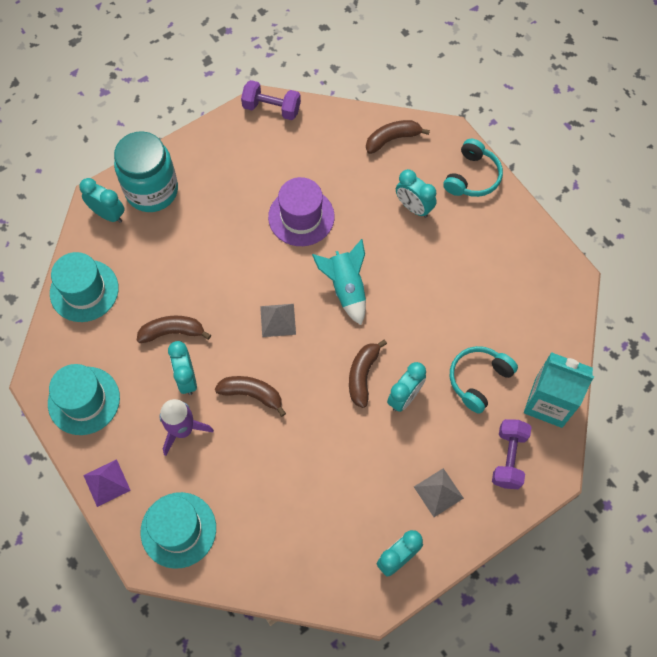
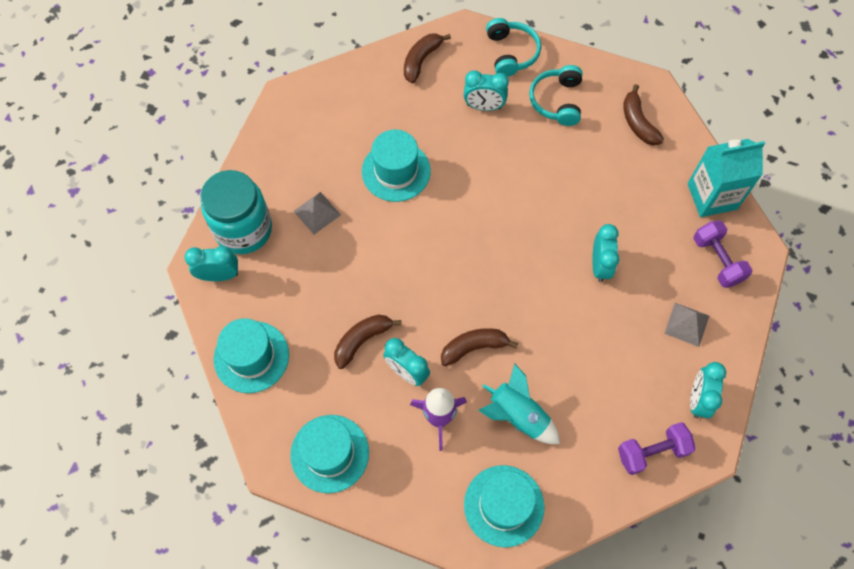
camera: 35 degrees left, 0 degrees up
(106, 482) = (408, 510): purple pyramid -> none
(271, 108) = (296, 94): purple dumbbell -> purple dumbbell (652, 452)
(278, 320) = (445, 270): grey pyramid -> grey pyramid (317, 213)
(301, 217) = (396, 171): purple hat -> turquoise hat
(346, 288) = (481, 207): turquoise rocket -> turquoise rocket (517, 416)
(363, 375) = (552, 270): brown banana -> brown banana (638, 122)
(478, 380) = (645, 213): turquoise headphones -> turquoise headphones (557, 101)

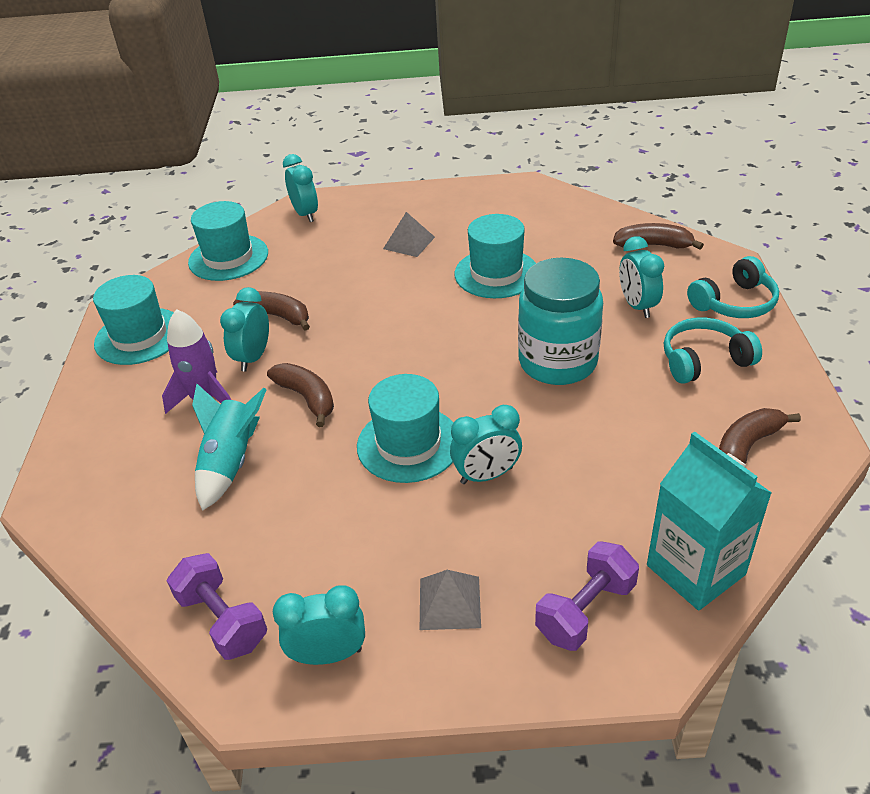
camera: 70 degrees right, 25 degrees down
(243, 229) = (362, 210): turquoise jar -> turquoise jar (557, 362)
(504, 505) = (107, 487): turquoise hat -> turquoise hat (408, 444)

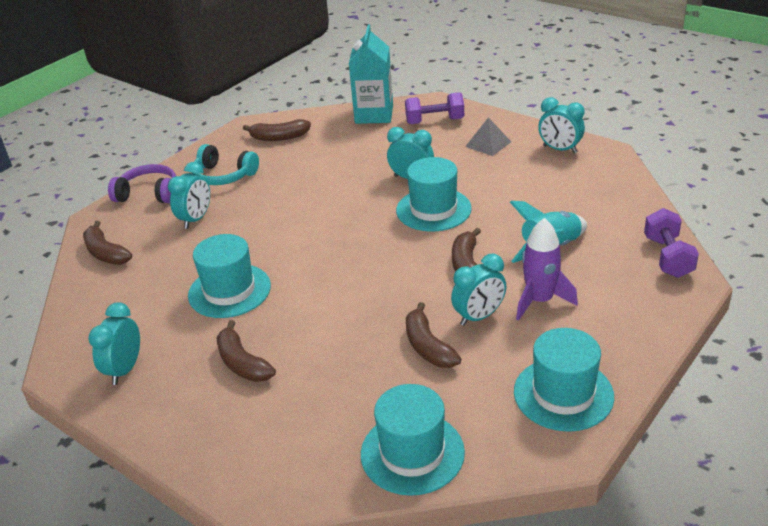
camera: 140 degrees left, 5 degrees down
(222, 620) = (603, 179): purple dumbbell -> purple dumbbell (668, 257)
(305, 214) = (278, 472): turquoise clock -> turquoise clock (125, 369)
(409, 242) = (242, 363): grey pyramid -> brown banana
(557, 362) = (293, 211): turquoise jar -> none
(734, 303) = (148, 194): turquoise headphones -> purple headphones

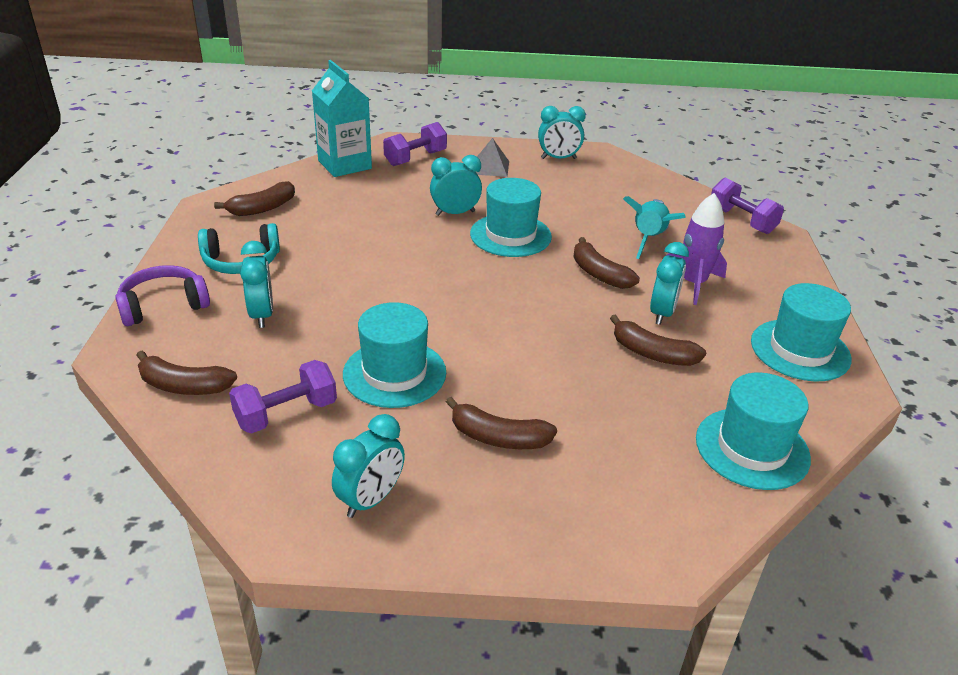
camera: 40 degrees left, 0 degrees up
(125, 369) = (371, 500): turquoise clock -> turquoise clock turned 120 degrees counterclockwise
(139, 293) = (286, 413): none -> purple dumbbell

